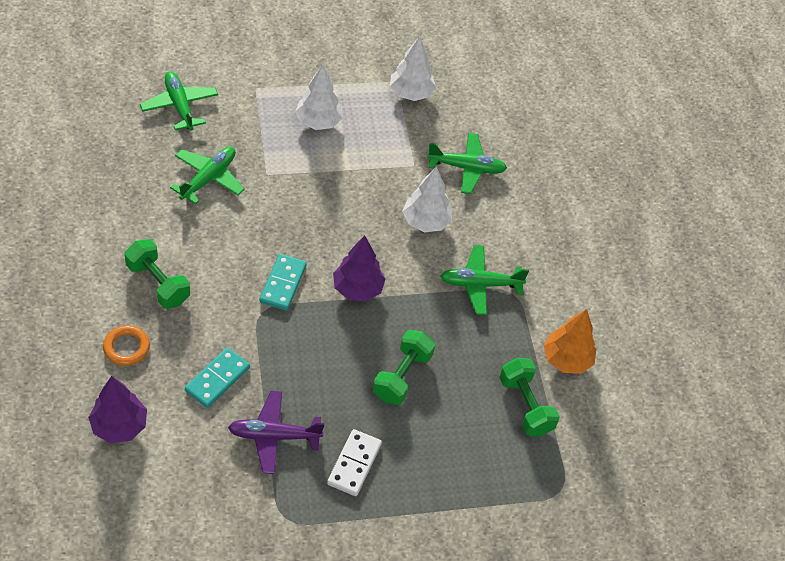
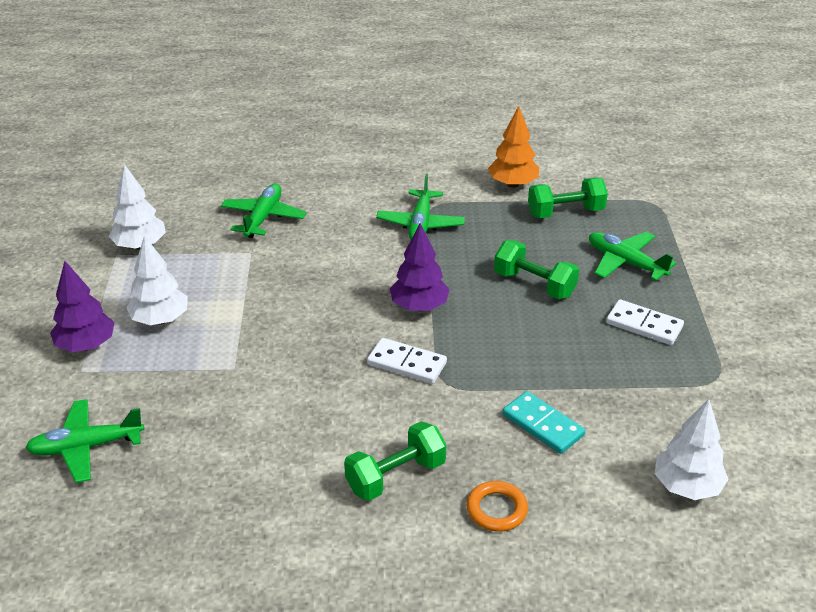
camera: 75 degrees left, 15 degrees down
(119, 426) = (616, 517): purple tree -> purple tree (86, 345)
(208, 178) = (227, 422): green plane -> green plane (625, 263)
(274, 436) = (616, 382): purple plane -> none
(283, 284) = (406, 364): turquoise domino -> white domino
(425, 222) = (332, 251): white tree -> white tree (687, 487)

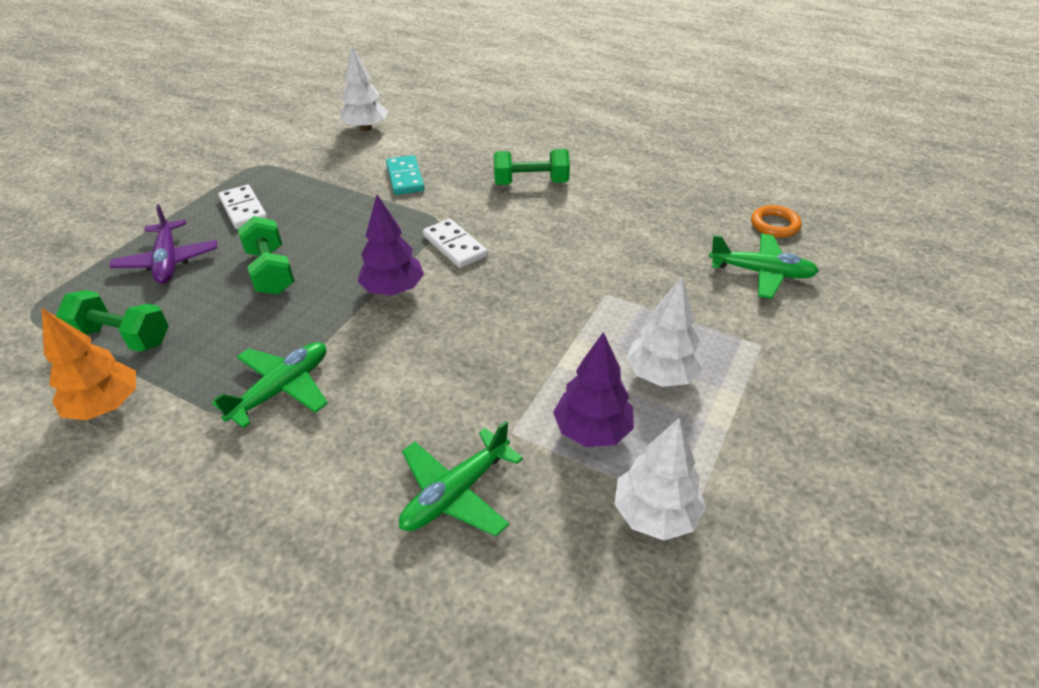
camera: 150 degrees left, 5 degrees up
(86, 345) = (753, 373): purple tree -> purple tree (592, 430)
(496, 509) = (484, 151): orange ring -> orange ring (774, 225)
(625, 263) = (168, 261): green plane -> purple plane

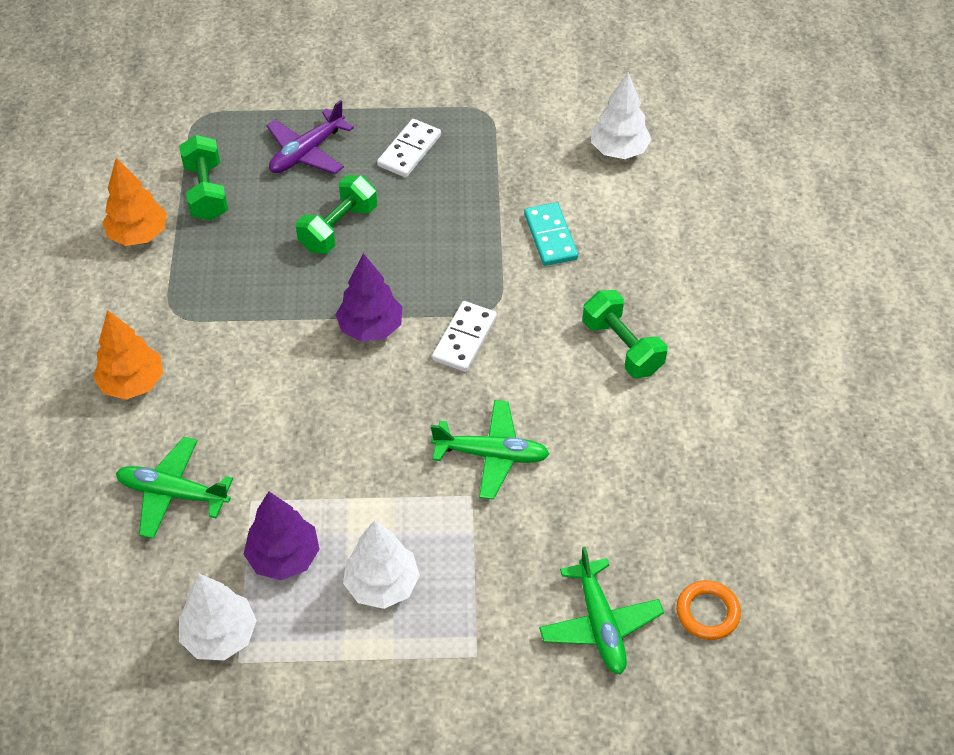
camera: 60 degrees right, 10 degrees up
(282, 389) = (211, 325): green plane -> green plane (491, 455)
(286, 479) = (132, 383): none -> orange tree
(405, 178) = (550, 236): turquoise domino -> turquoise domino turned 60 degrees counterclockwise

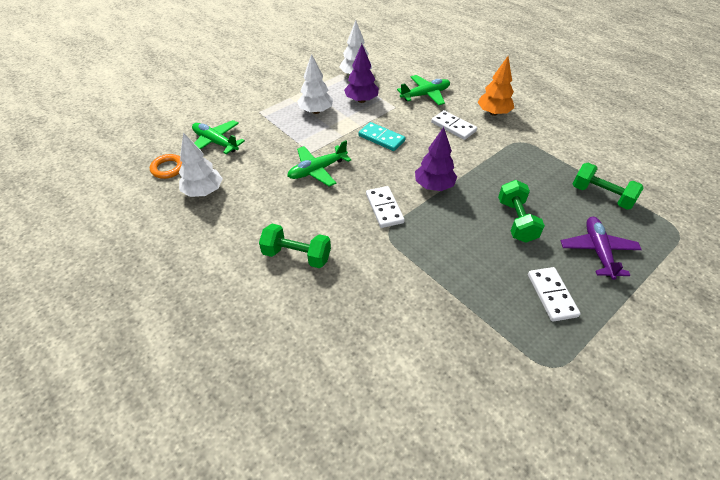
camera: 140 degrees right, 5 degrees down
(138, 234) = (590, 159): orange tree -> none
(222, 399) = (453, 127): none -> white domino
(550, 236) = (402, 296): turquoise domino -> turquoise domino (381, 138)
(619, 150) = (428, 407): white tree -> white tree (203, 191)

